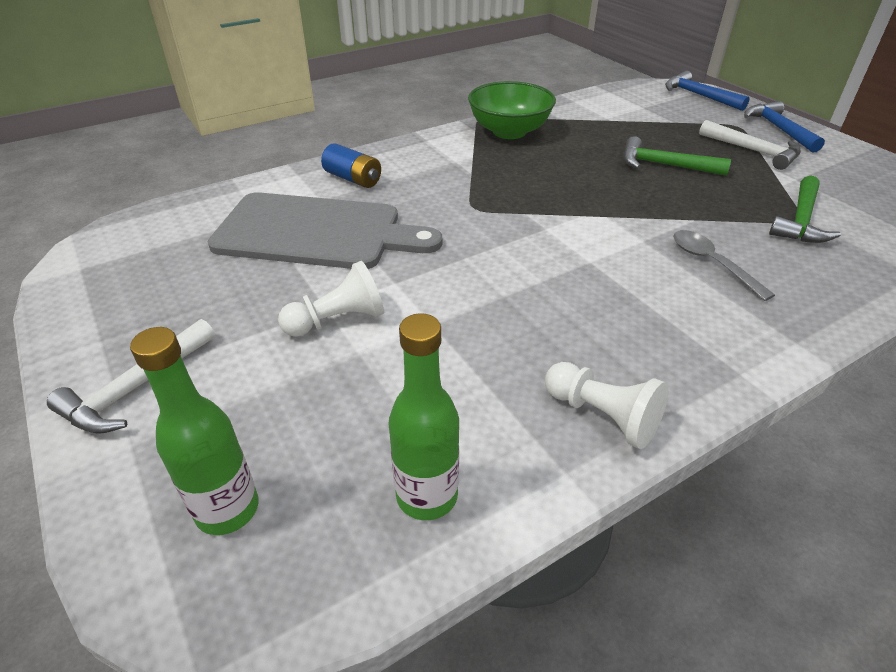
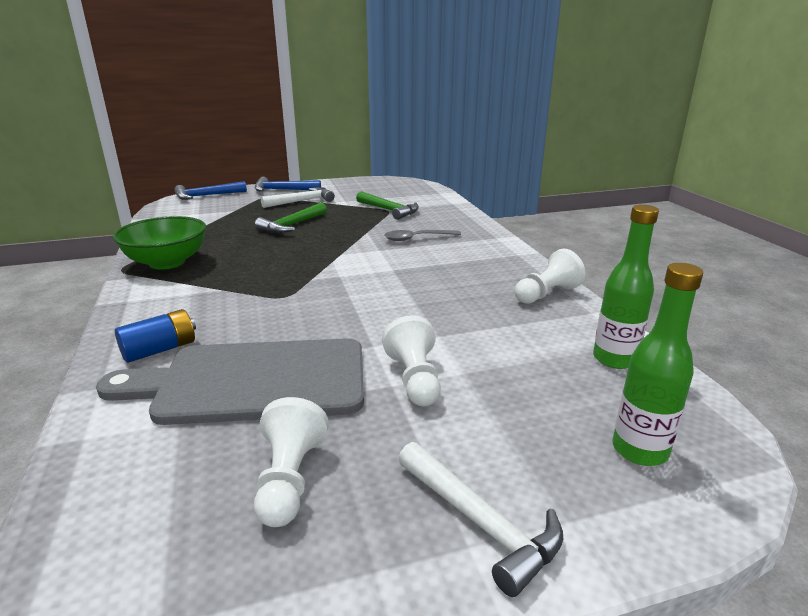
camera: 75 degrees left, 15 degrees down
(193, 281) = (289, 479): none -> white pawn
(316, 232) = (253, 381): grey cutting board -> grey cutting board turned 120 degrees counterclockwise

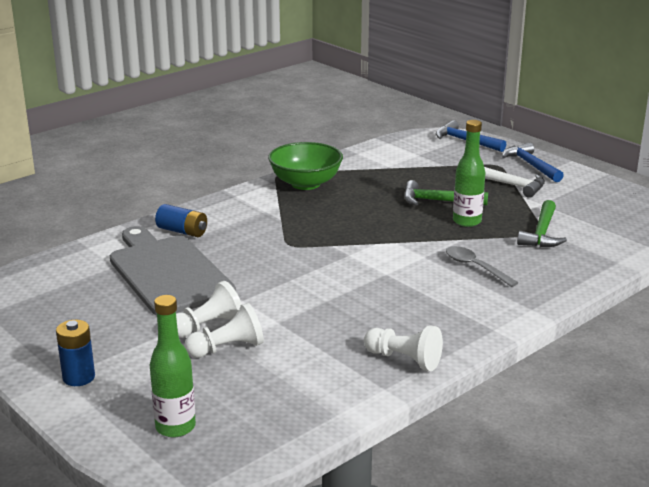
camera: 65 degrees right, 0 degrees up
(289, 479) = (85, 313): white pawn -> white pawn (227, 348)
(480, 523) = (79, 377): white hammer -> blue battery
(614, 359) = (299, 408): green bottle -> green bottle (467, 221)

